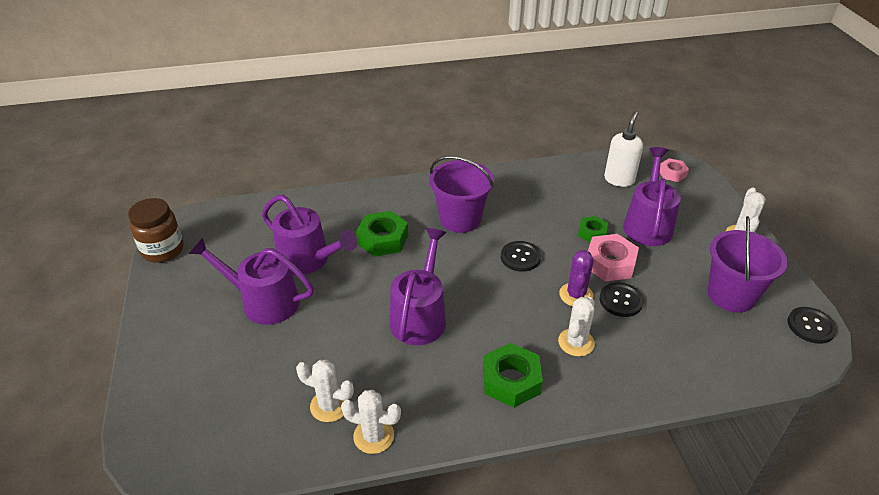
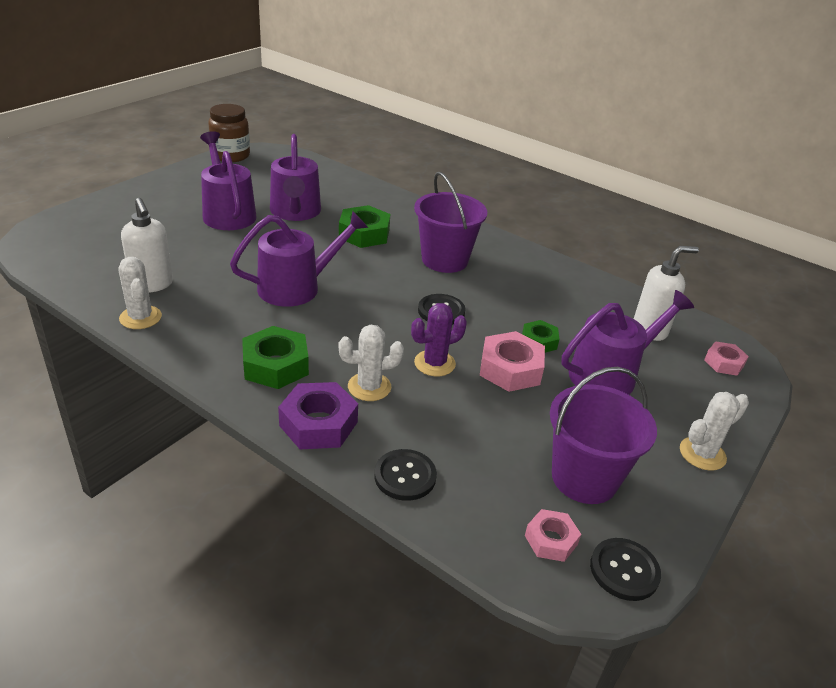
camera: 45 degrees right, 5 degrees down
(329, 405) = (152, 285): white cactus -> white soap dispenser
(596, 391) = (318, 424): none -> purple nut
(621, 301) = (465, 396): black button -> black button (405, 476)
(772, 341) = (551, 540): none -> pink nut

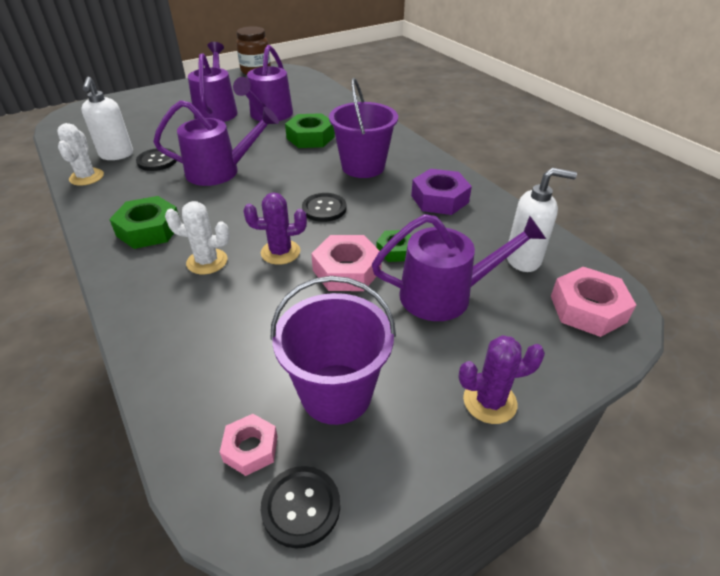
camera: 25 degrees right, 5 degrees up
(318, 424) = (139, 284): purple nut -> purple nut (439, 199)
(405, 476) = (169, 347): black button -> black button (157, 161)
(702, 454) = (489, 401): white cactus -> purple cactus
(724, 363) = (587, 309): pink nut -> pink nut, size x1.67

